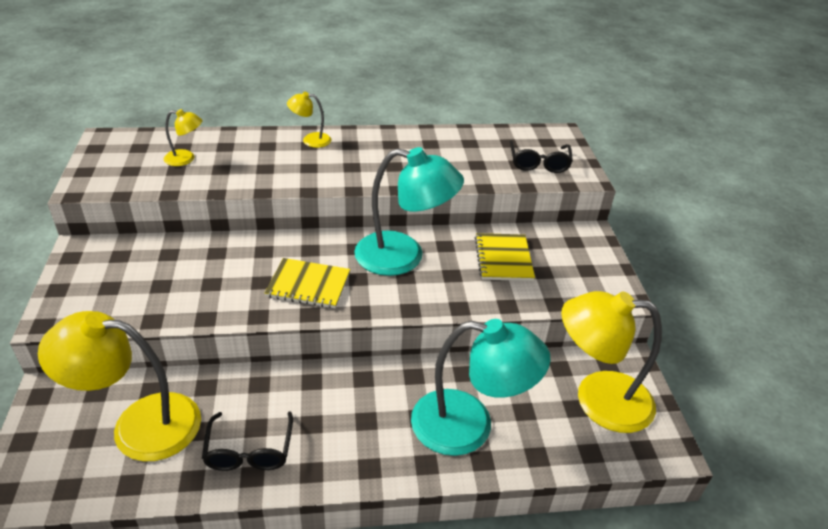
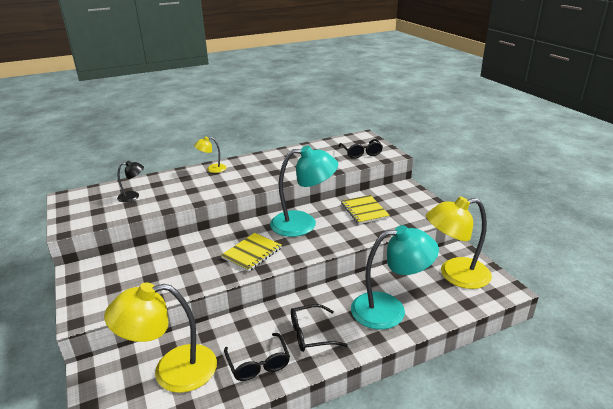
camera: 15 degrees left, 10 degrees down
(186, 159) = (133, 196): yellow lamp -> black lamp
(308, 285) = (252, 253): yellow notebook -> yellow notebook turned 45 degrees counterclockwise
(340, 429) = (311, 334): none -> black glasses

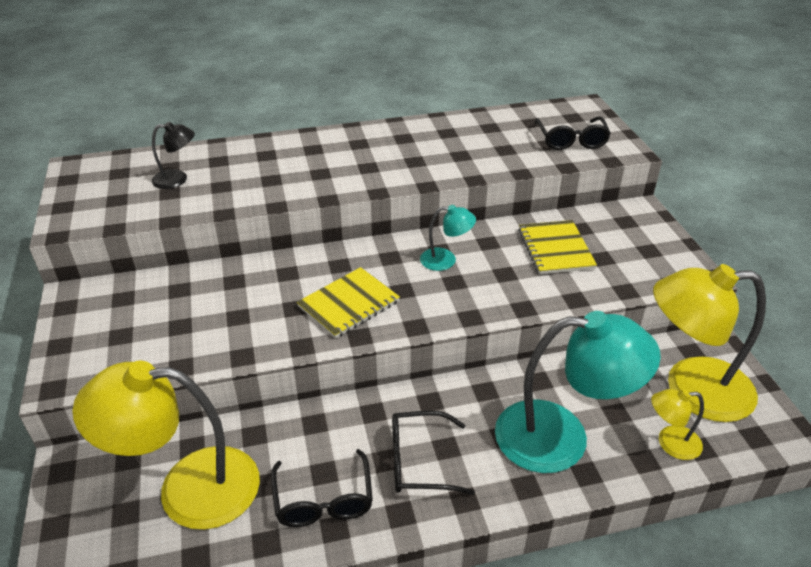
camera: 10 degrees right, 10 degrees up
(212, 169) = (313, 143): yellow lamp -> yellow lamp (670, 443)
(303, 223) = (446, 260): turquoise lamp -> turquoise lamp, size x0.47

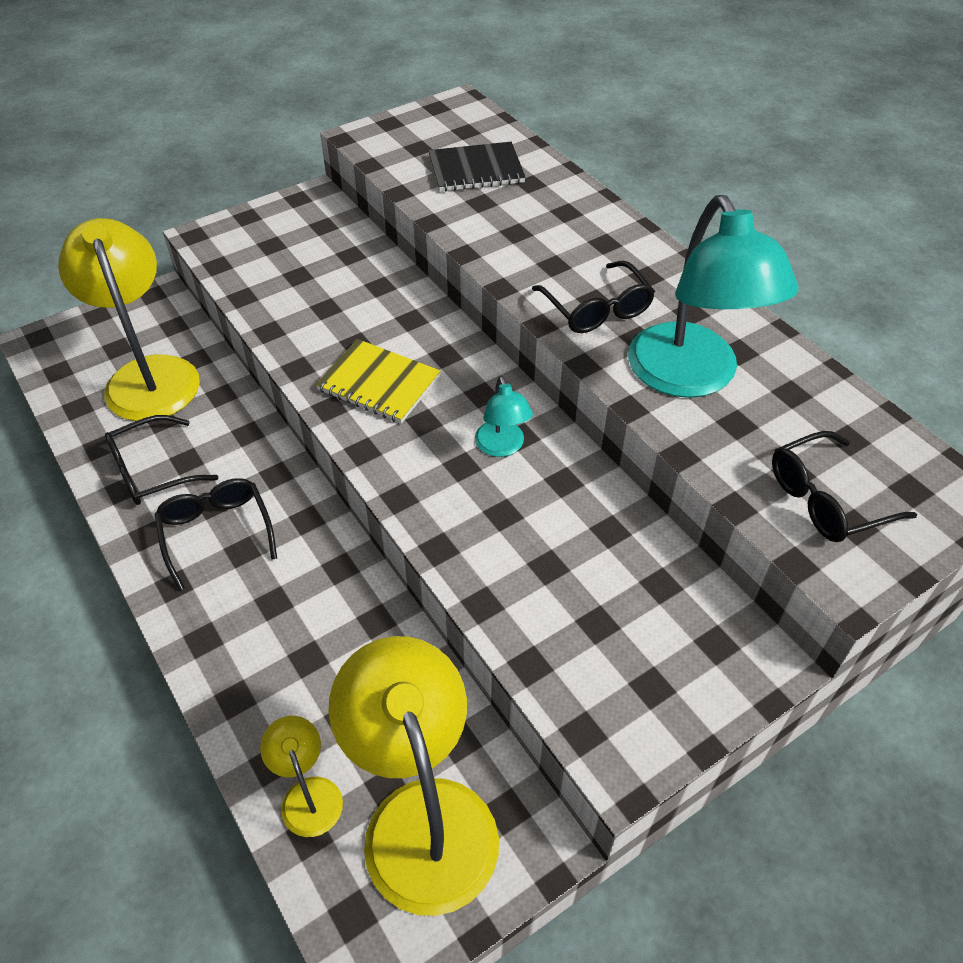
camera: 70 degrees right, 10 degrees up
(177, 179) = (476, 170): black lamp -> black notebook
(378, 168) = (596, 309): none -> black glasses
(555, 249) = (589, 561): yellow notebook -> none
(561, 437) = (285, 662): turquoise lamp -> turquoise lamp (691, 377)

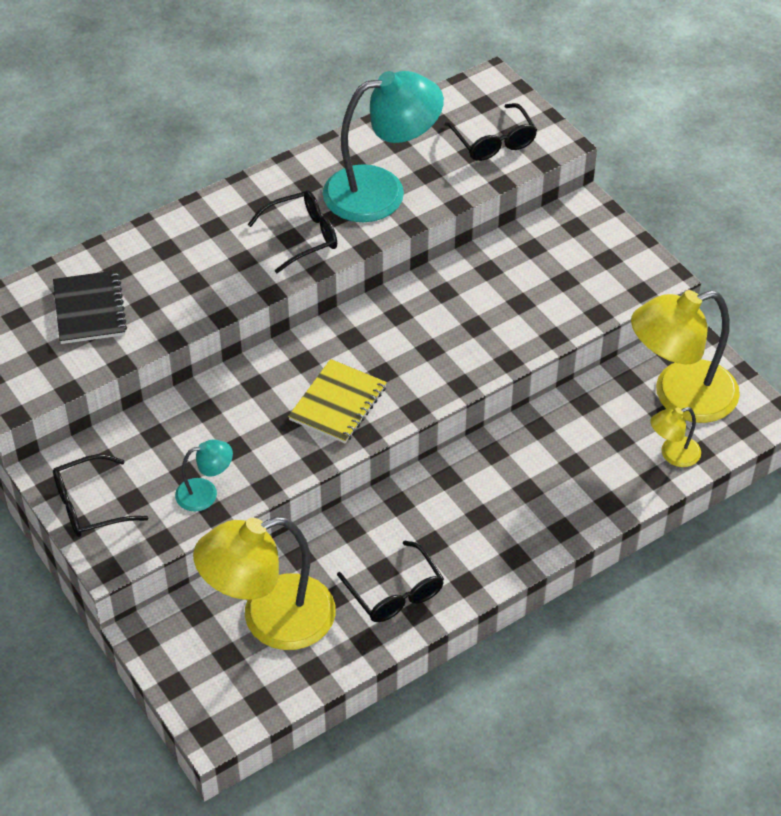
camera: 90 degrees left, 0 degrees up
(216, 532) = (462, 535): black glasses -> black glasses (90, 505)
(502, 447) = (410, 325): turquoise lamp -> turquoise lamp (205, 493)

